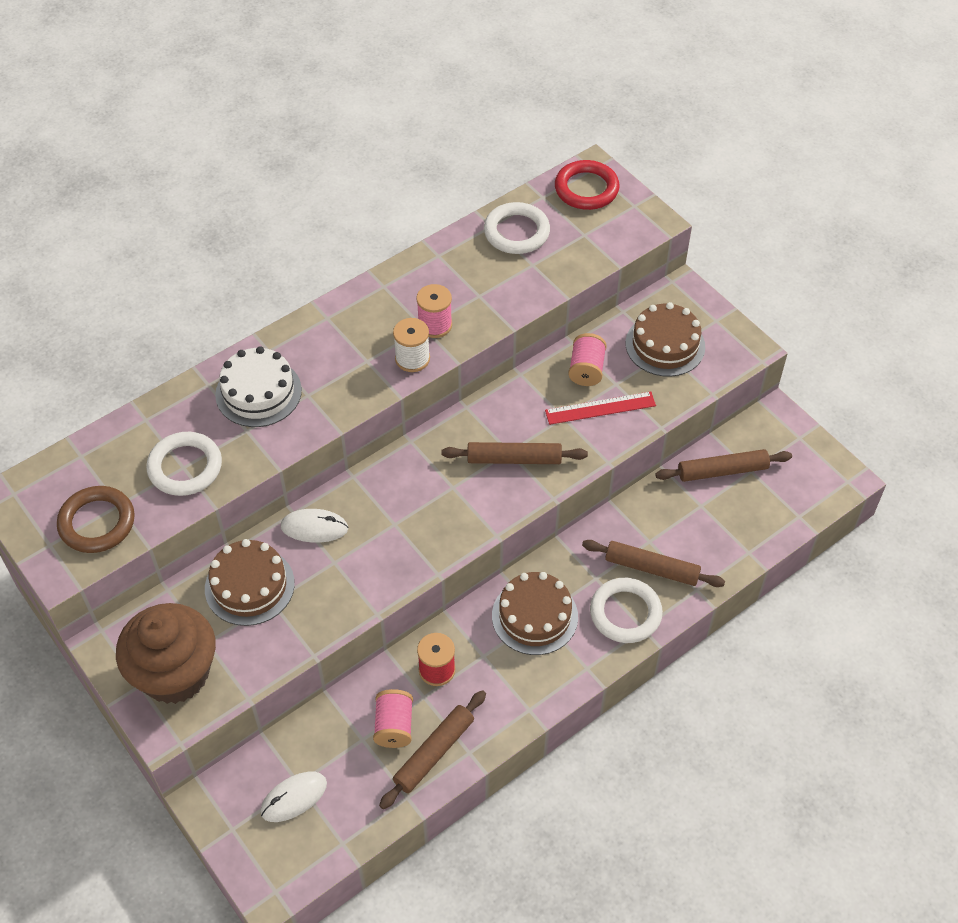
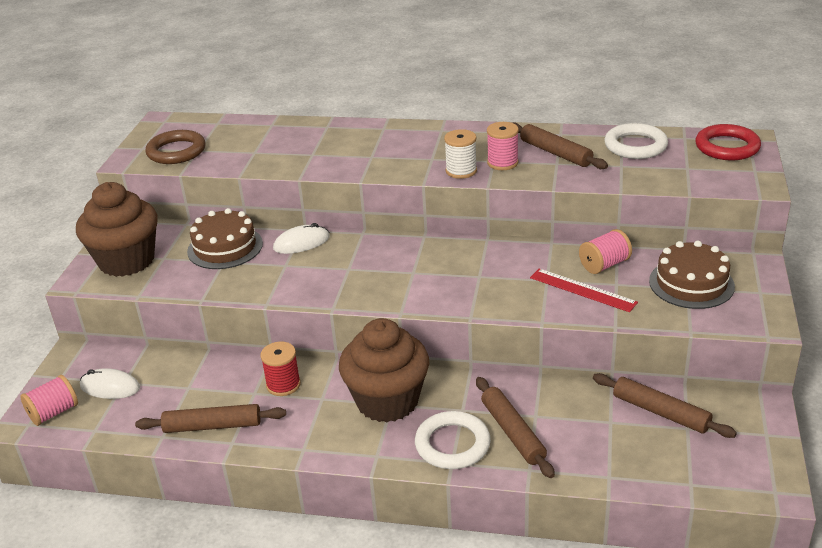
camera: 50 degrees right, 20 degrees down
(185, 467) = (255, 152): white ring -> none
(258, 392) = (346, 142): white cake -> none
(314, 527) = (301, 243): white mouse -> white mouse turned 75 degrees counterclockwise
(394, 726) = (214, 394): pink spool -> pink spool (54, 412)
(514, 459) = (476, 281): brown rolling pin -> brown rolling pin (555, 153)
(534, 616) = (387, 401): brown cake -> brown cupcake

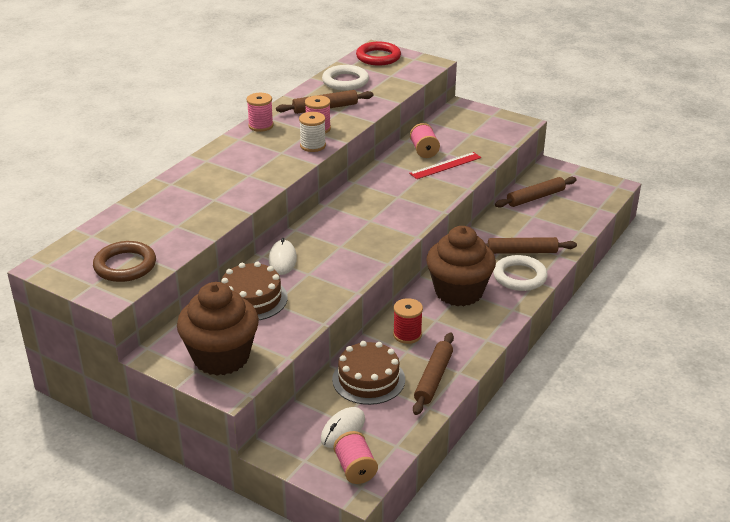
camera: 70 degrees left, 0 degrees up
(479, 132) = (261, 126): none -> pink spool
(691, 283) = (467, 131): brown cake -> brown cake (368, 379)

